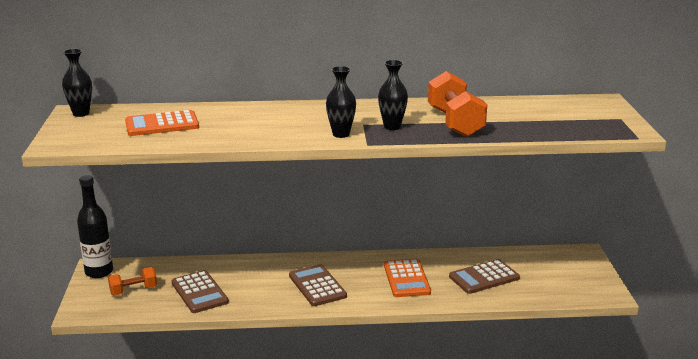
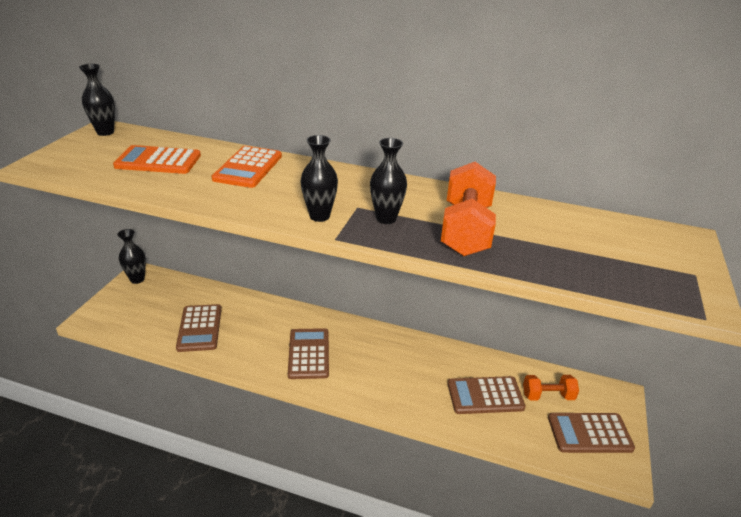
camera: 20 degrees right, 10 degrees up
(99, 272) = (137, 279): black bottle -> black vase
(133, 291) = (148, 309): orange dumbbell -> orange dumbbell (547, 396)
(406, 279) = (401, 372): orange calculator -> orange calculator (248, 167)
(575, 280) = (589, 433): none -> brown calculator

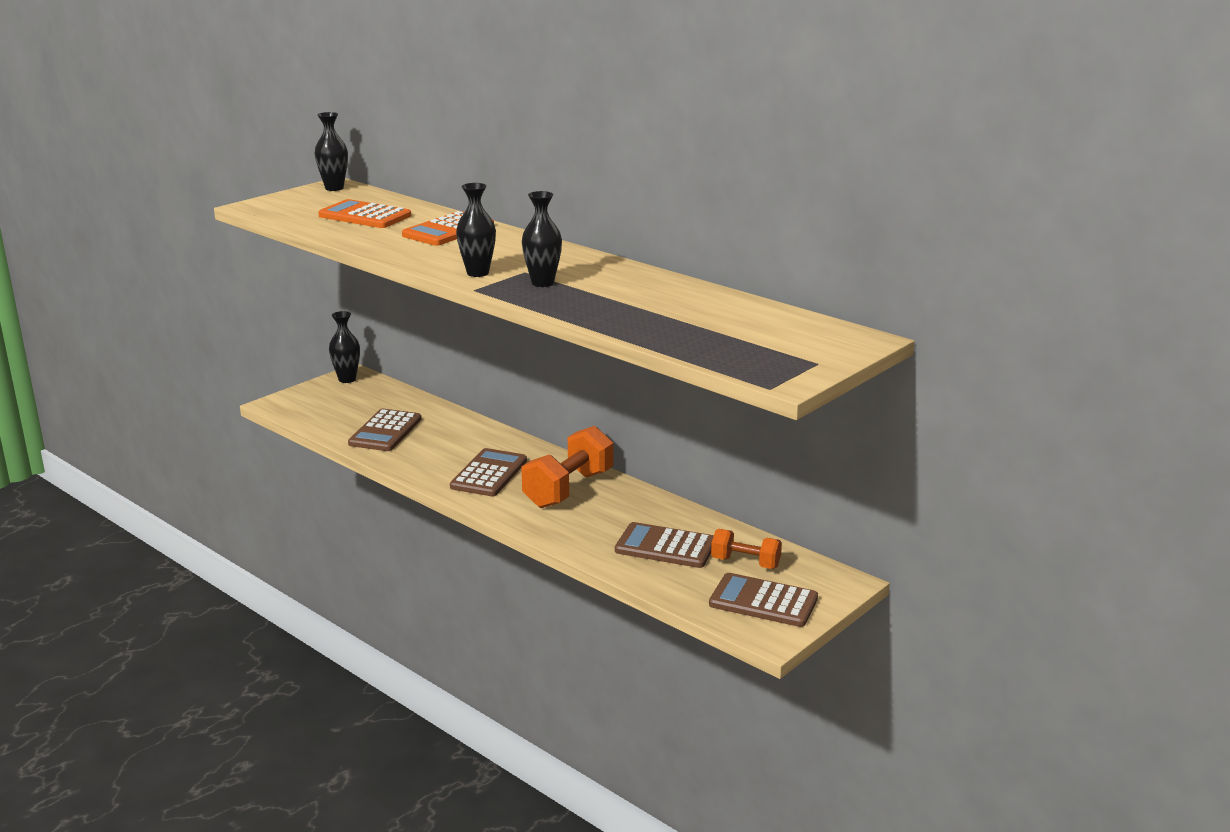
camera: 25 degrees right, 10 degrees down
(465, 230) = (615, 301): orange dumbbell -> orange dumbbell (568, 489)

